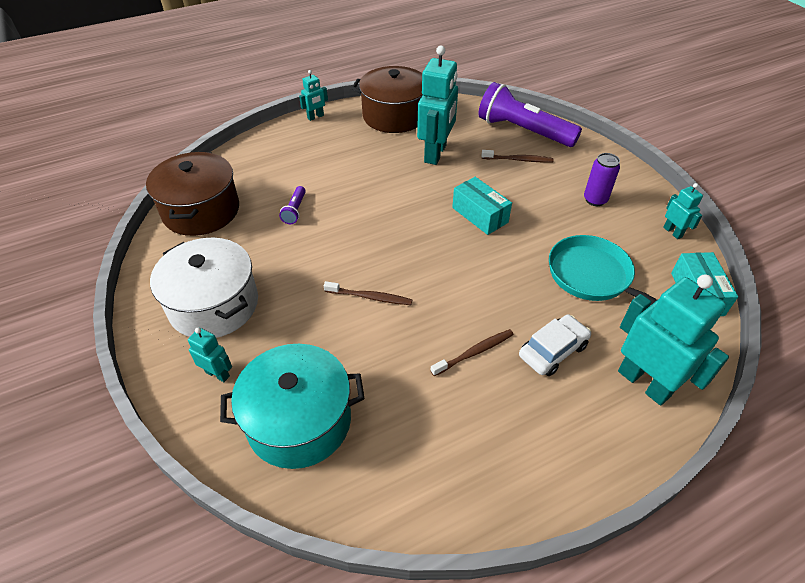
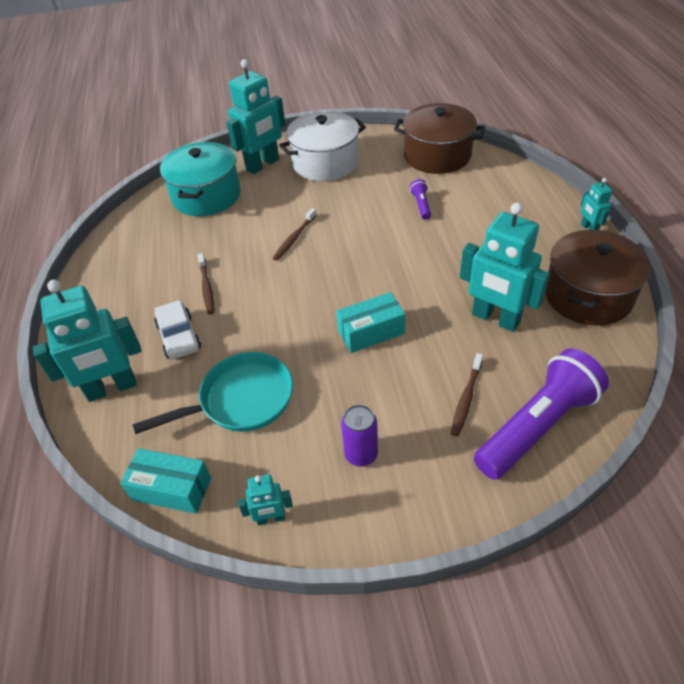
camera: 110 degrees right, 0 degrees up
(217, 374) = (263, 165): turquoise robot -> turquoise robot, size x2.07
(295, 210) = (421, 205): purple flashlight -> purple flashlight turned 60 degrees clockwise

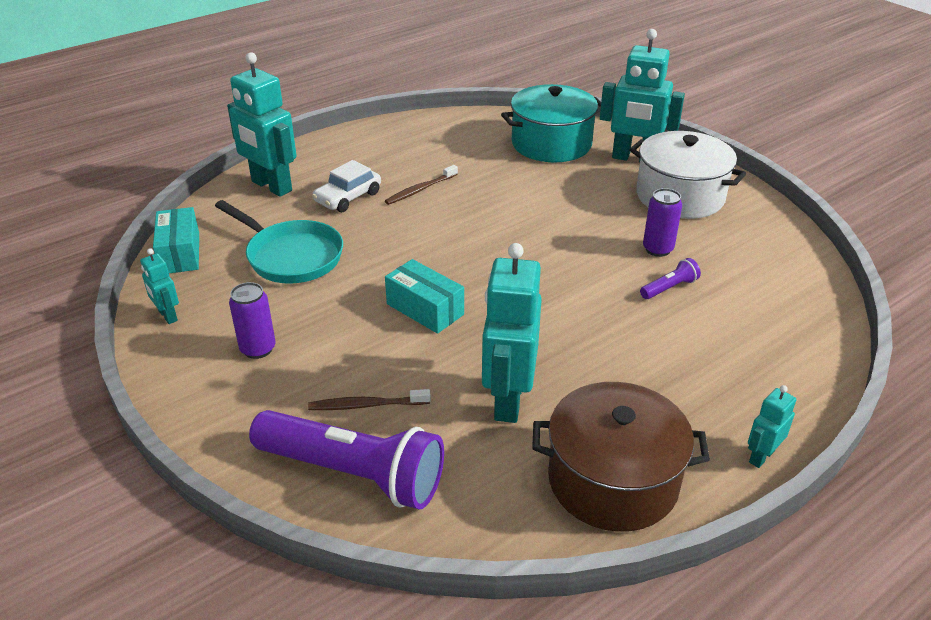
camera: 60 degrees right, 10 degrees down
(294, 238) = (531, 216): brown toothbrush -> none
(377, 194) = (657, 249): none -> purple can
(437, 155) = (786, 274): brown pot -> none

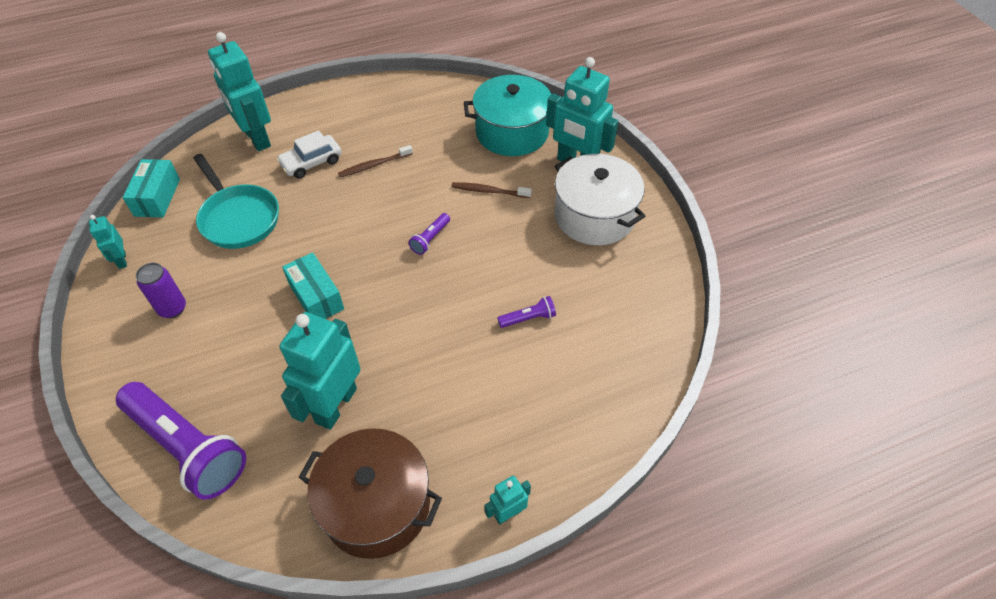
camera: 15 degrees right, 15 degrees up
(366, 405) = (227, 383): brown toothbrush -> brown toothbrush (489, 191)
(521, 240) = (430, 239): none -> purple flashlight
(657, 249) = (541, 273): purple can -> none

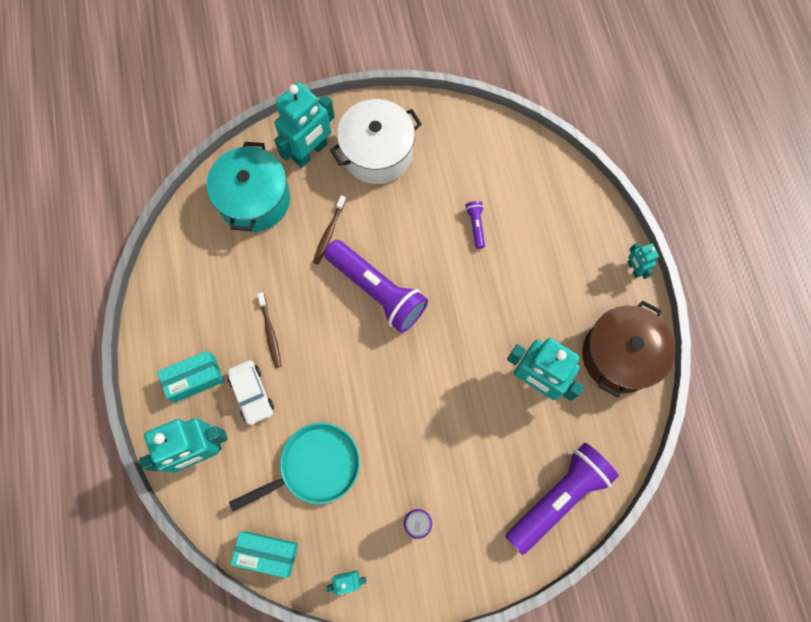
camera: 80 degrees left, 20 degrees up
(316, 296) = (425, 393): turquoise box -> turquoise box (194, 379)
(430, 239) = (377, 291): purple flashlight -> purple flashlight, size x2.38

